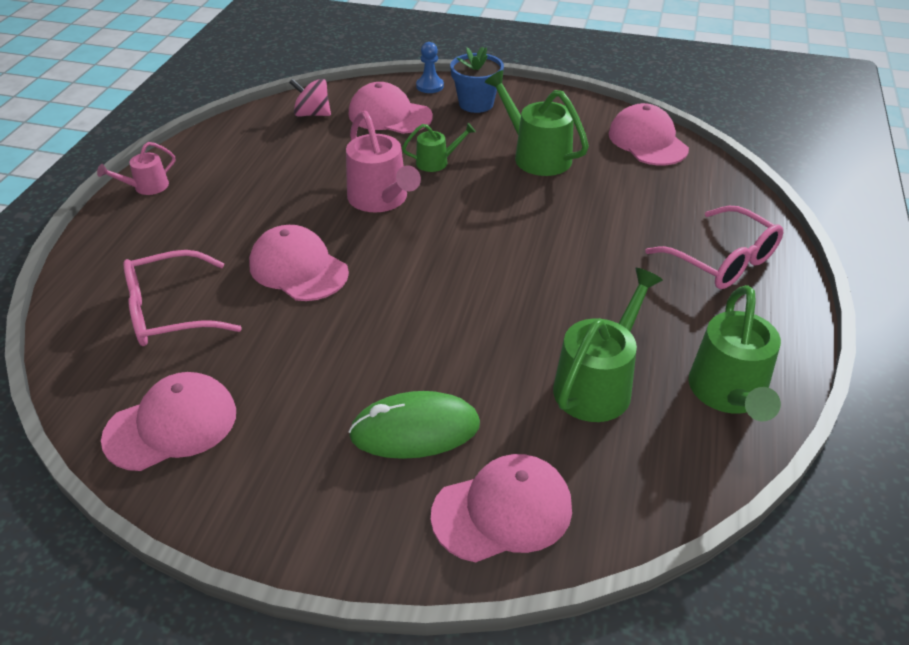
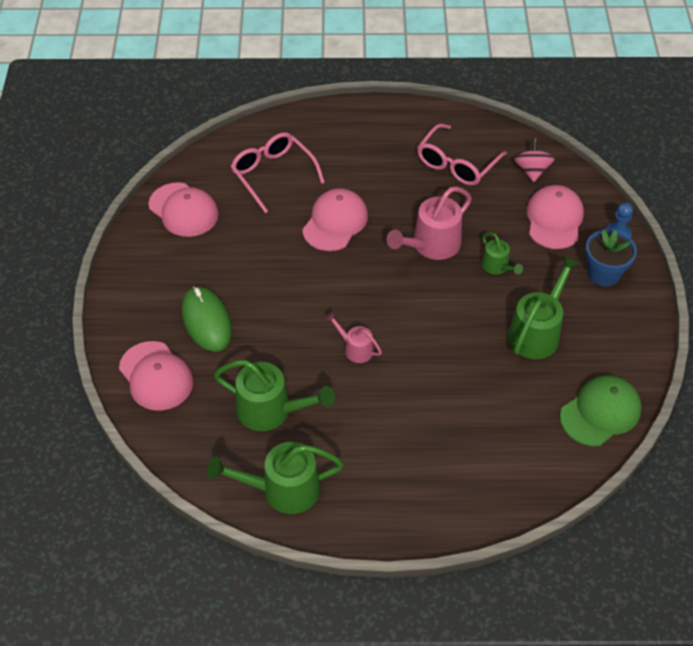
camera: 75 degrees right, 10 degrees up
(146, 187) = (394, 114): pink watering can -> pink watering can (355, 349)
(647, 141) = (600, 412): pink cap -> green cap
(723, 261) = (436, 481): pink glasses -> pink glasses (456, 164)

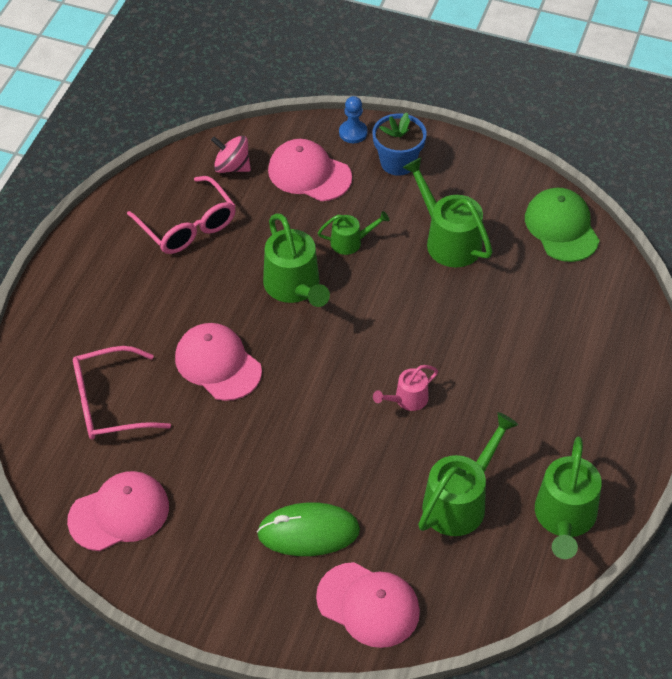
camera: 70 degrees left, 0 degrees up
(156, 376) = (368, 605): pink cap -> pink cap turned 45 degrees clockwise
(431, 245) = (295, 287): pink watering can -> green watering can

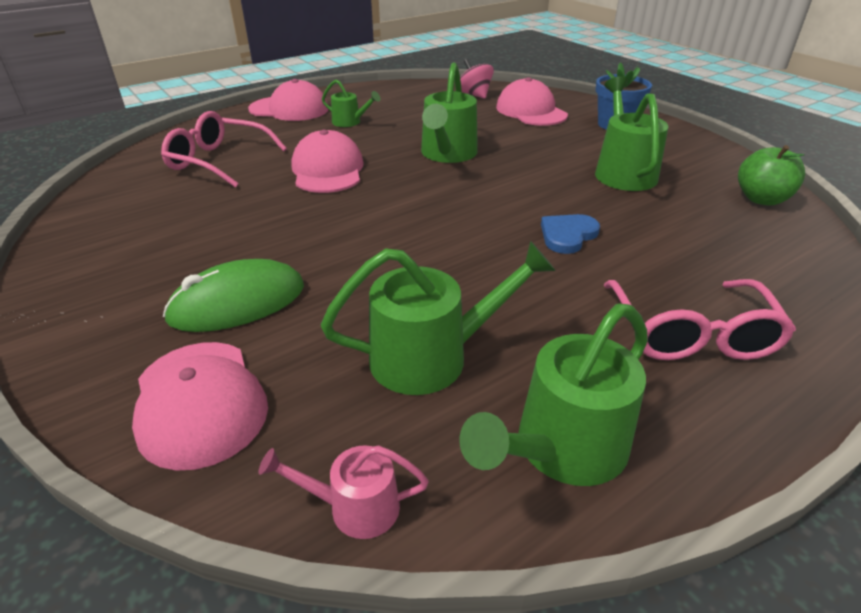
camera: 35 degrees right, 15 degrees down
(119, 513) = (117, 217): pink cap -> pink cap (289, 109)
(188, 226) = (406, 108): pink glasses -> pink glasses (691, 334)
(308, 532) = (237, 303): green mouse -> green mouse turned 60 degrees counterclockwise
(351, 242) = (526, 148): green watering can -> green watering can (350, 122)
(353, 133) = (590, 104): blue pawn -> none
(407, 399) = (467, 250): pink watering can -> pink watering can (354, 507)
(460, 345) = (567, 235): none -> blue heart
(561, 227) = (761, 199): green cap -> green apple

